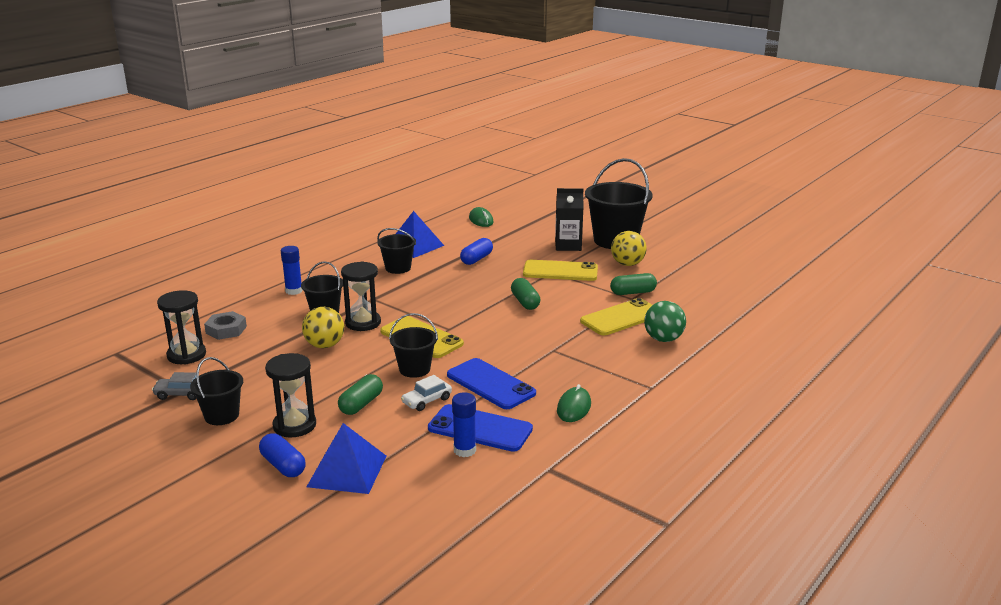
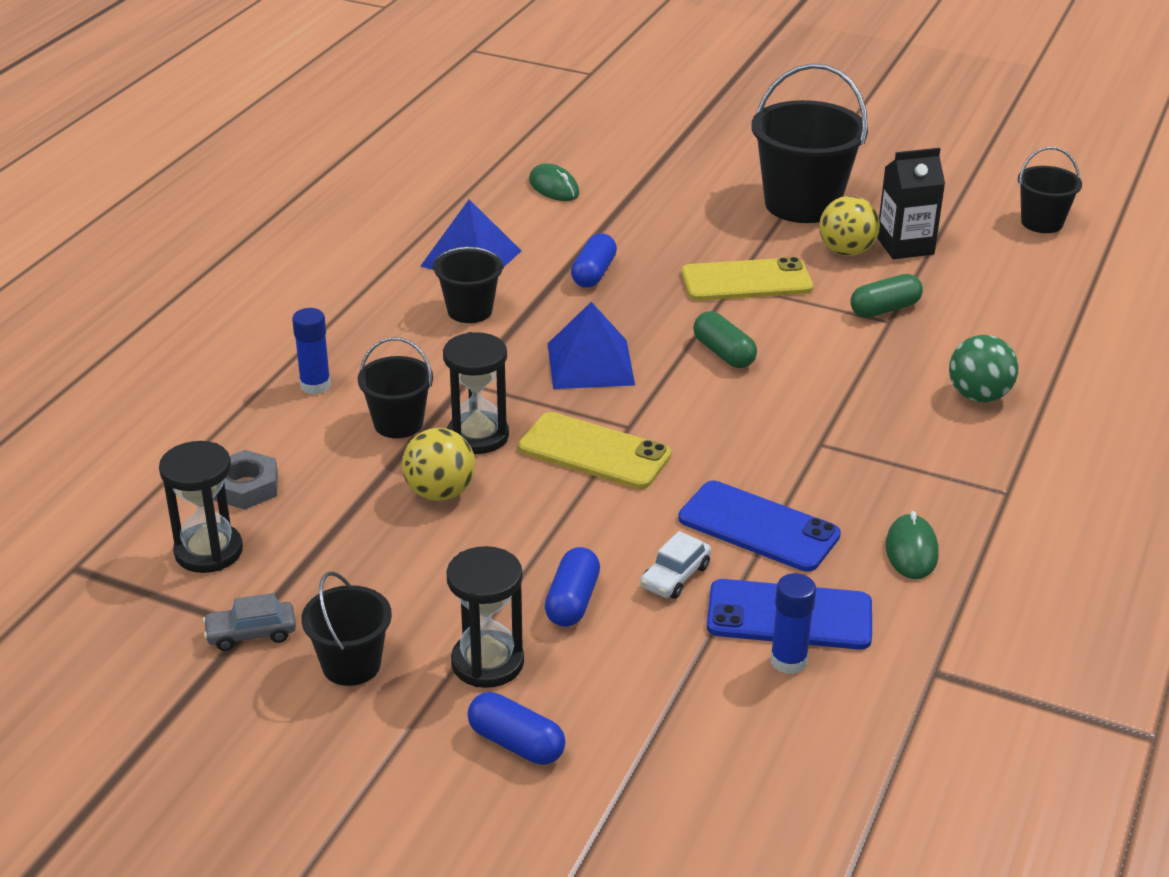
camera: 15 degrees left, 10 degrees up
(347, 471) = (626, 733): blue pyramid -> blue pyramid (590, 364)
(361, 404) = (572, 601): green capsule -> blue capsule
(414, 369) = (620, 517): black bucket -> black bucket (1042, 223)
(568, 245) = (730, 224): black carton -> black carton (905, 246)
(621, 318) = (893, 363): yellow phone -> none

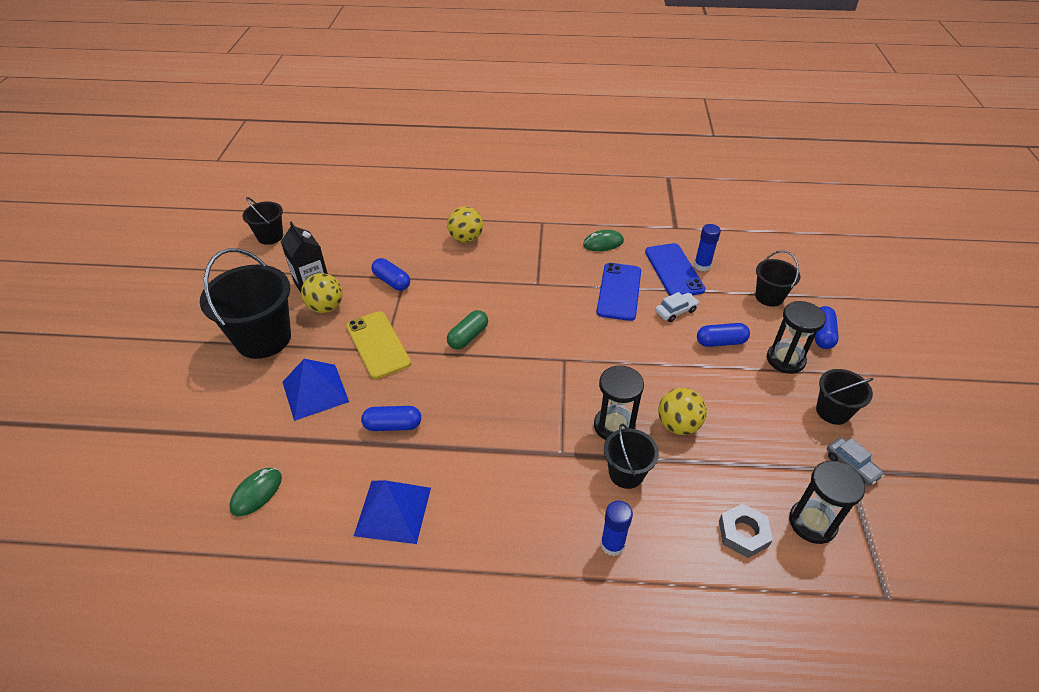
camera: 110 degrees left, 10 degrees up
(470, 311) = (471, 483): black bucket -> black bucket (769, 297)
(590, 364) = (508, 394): blue pyramid -> blue pyramid (315, 391)
(594, 452) = (597, 367): yellow phone -> none
(675, 576) = (675, 311): white car -> white car turned 45 degrees counterclockwise
(885, 309) = (392, 281): green capsule -> blue capsule
(978, 396) = (466, 239): green ball -> yellow ball

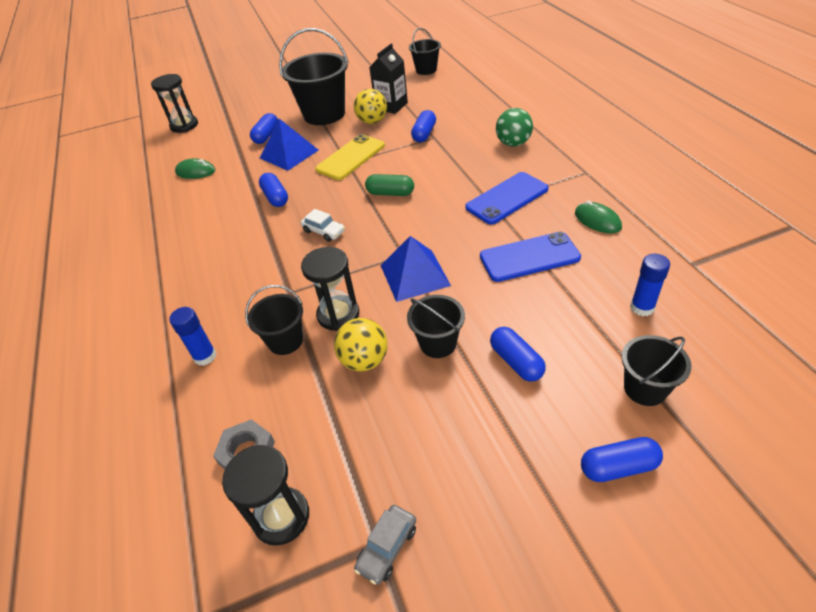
camera: 70 degrees right, 0 degrees up
(250, 402) = (266, 136): none -> blue capsule
(393, 511) = (200, 229): blue pyramid -> blue pyramid (414, 275)
(466, 239) = (513, 143): yellow ball -> green ball
(674, 270) = (607, 286): blue phone -> blue phone (507, 198)
(675, 311) = (536, 309): white car -> white car (324, 231)
(785, 360) = (533, 434): black hourglass -> black hourglass (184, 125)
(832, 411) = (472, 508): black bucket -> black bucket (438, 343)

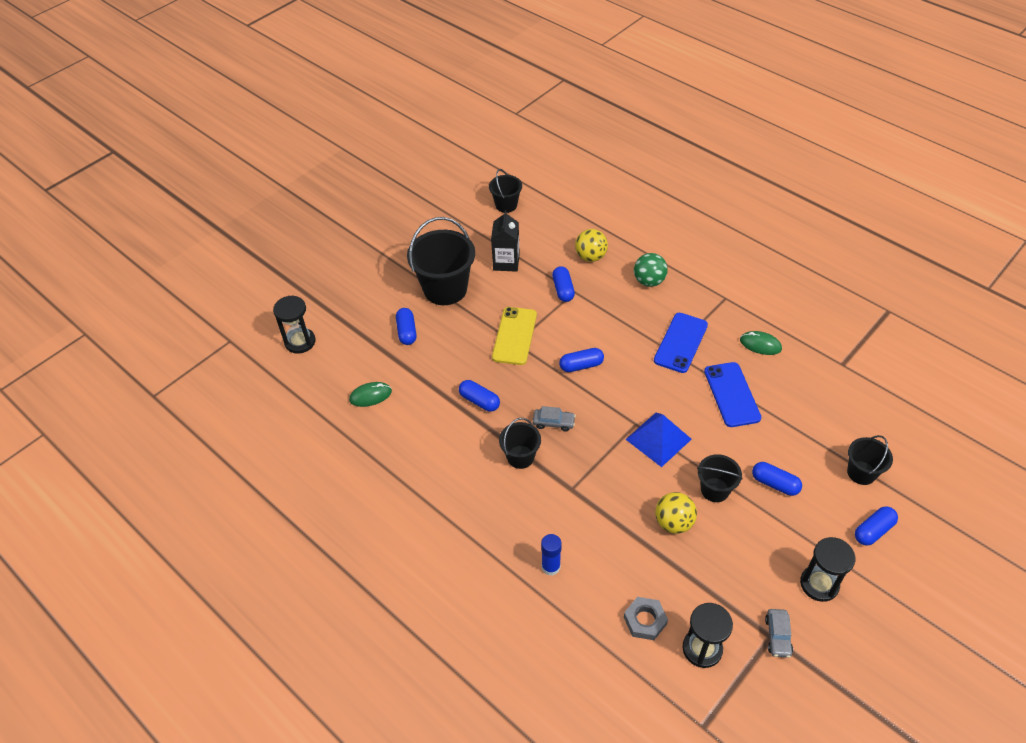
camera: 30 degrees left, 5 degrees up
(285, 341) = (603, 530): black bucket -> black bucket (520, 457)
(289, 154) = (449, 348): blue pyramid -> none
(324, 231) = (553, 422): white car -> grey car
(338, 314) = (626, 494): black hourglass -> black hourglass (819, 584)
(372, 121) = (502, 286): yellow ball -> yellow ball (590, 257)
(390, 193) = (581, 365): green capsule -> blue capsule
(529, 257) = (732, 394): blue phone -> blue phone turned 60 degrees counterclockwise
(642, 307) = (829, 412): blue glue stick -> none

